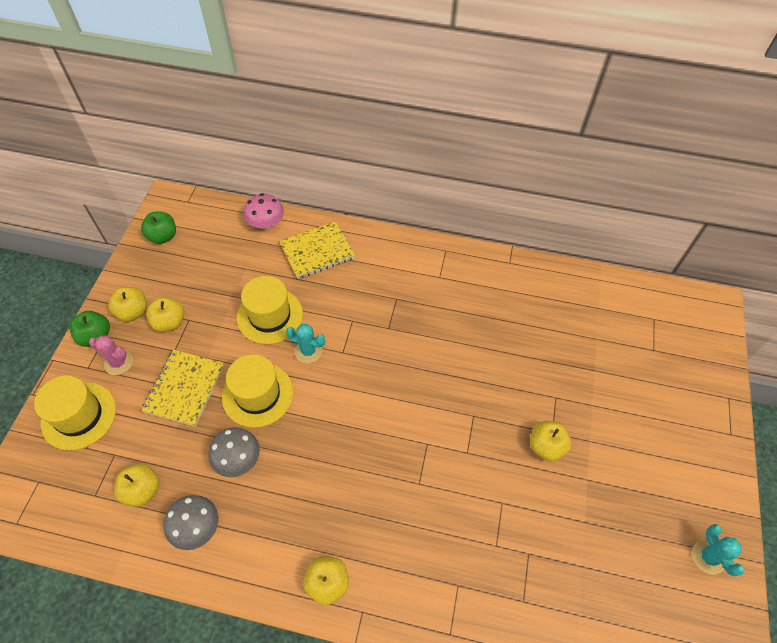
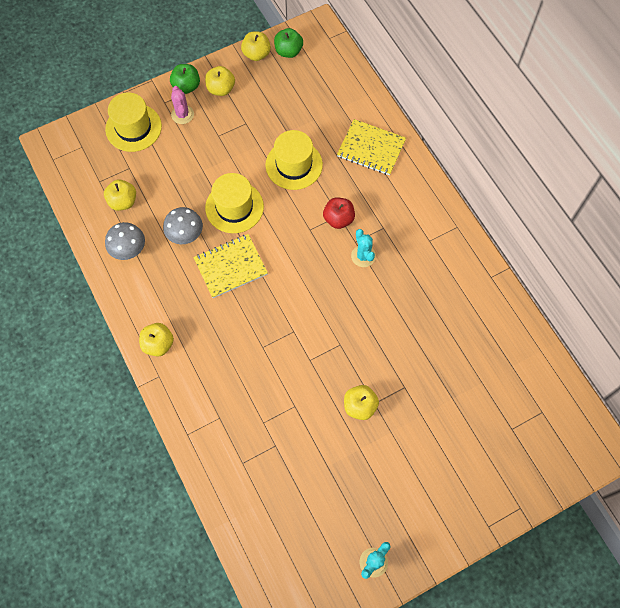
camera: 50 degrees right, 10 degrees up
(170, 322) = (233, 115): yellow apple -> yellow apple (256, 54)
(184, 388) = (200, 164): yellow notebook -> yellow notebook (230, 266)
(266, 223) = (361, 98): pink mushroom -> none
(308, 351) = (291, 209): turquoise cactus -> turquoise cactus (363, 256)
(355, 323) = (338, 219): none -> red apple

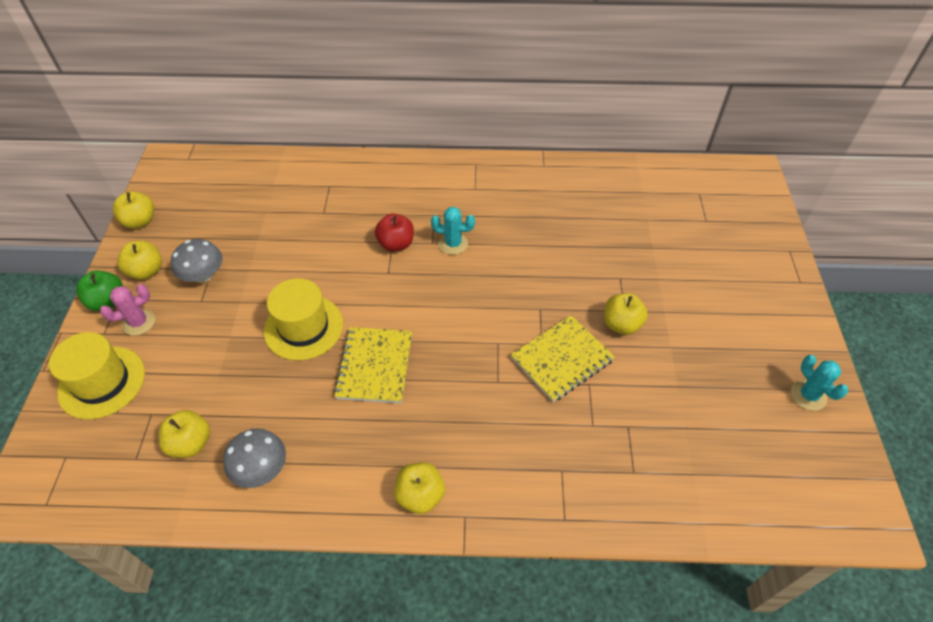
camera: 60 degrees left, 15 degrees down
(182, 114) = (139, 322): pink cactus -> pink cactus turned 45 degrees counterclockwise
(185, 233) = (294, 393): grey mushroom -> grey mushroom (203, 275)
(288, 51) = (167, 195): green apple -> none
(294, 165) = (301, 251): yellow hat -> none
(371, 148) = (340, 184): yellow notebook -> yellow notebook (562, 359)

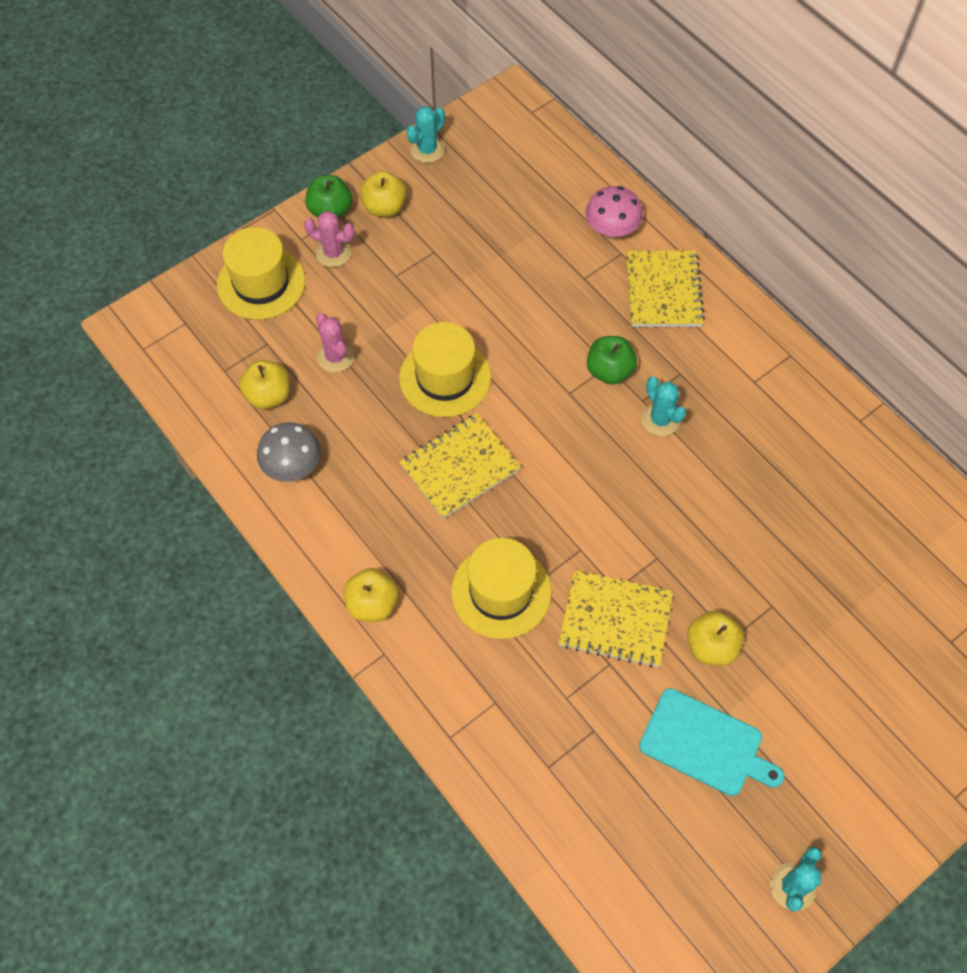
camera: 50 degrees right, 10 degrees up
(140, 221) = (427, 150): yellow apple -> turquoise cactus
(203, 275) = (421, 252): grey mushroom -> none
(213, 378) = (335, 357): none -> pink cactus
(308, 178) = (611, 228): none -> pink mushroom
(375, 185) = (663, 290): none -> yellow notebook
(396, 244) = (609, 371): red apple -> green apple
(485, 408) = (501, 591): none -> yellow hat
(683, 373) = (705, 744): none -> turquoise cutting board

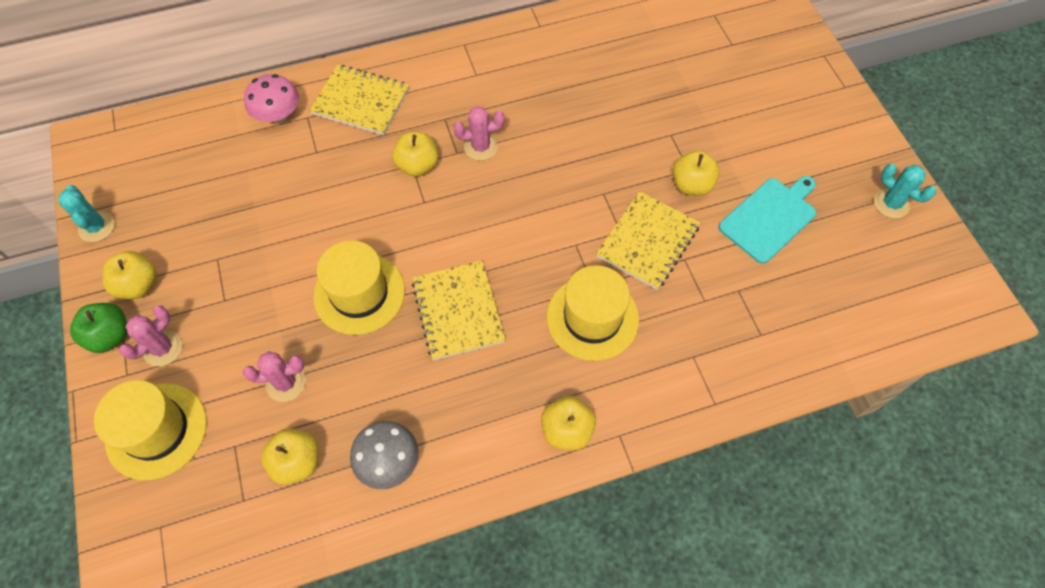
camera: 70 degrees left, 0 degrees up
(609, 371) = (417, 166): green apple -> yellow apple
(660, 420) = (480, 147): turquoise cactus -> pink cactus

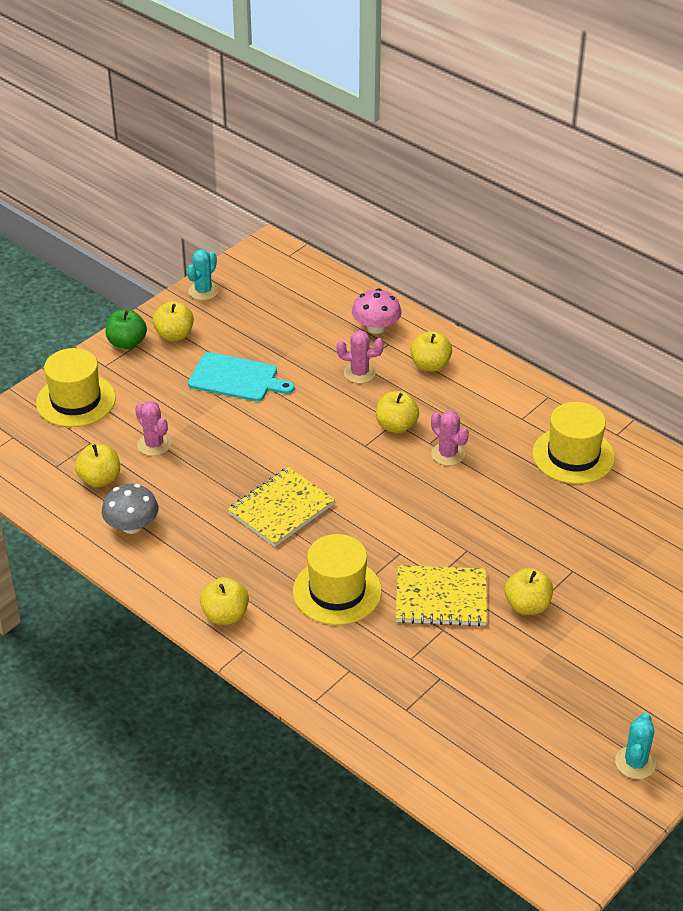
camera: 60 degrees right, 20 degrees down
(163, 348) = (136, 372): pink cactus -> pink cactus (359, 373)
(359, 293) = (254, 447): yellow hat -> yellow hat (573, 455)
(361, 101) = (430, 365): yellow notebook -> yellow apple
(770, 218) = (538, 674): turquoise cutting board -> turquoise cutting board (236, 378)

